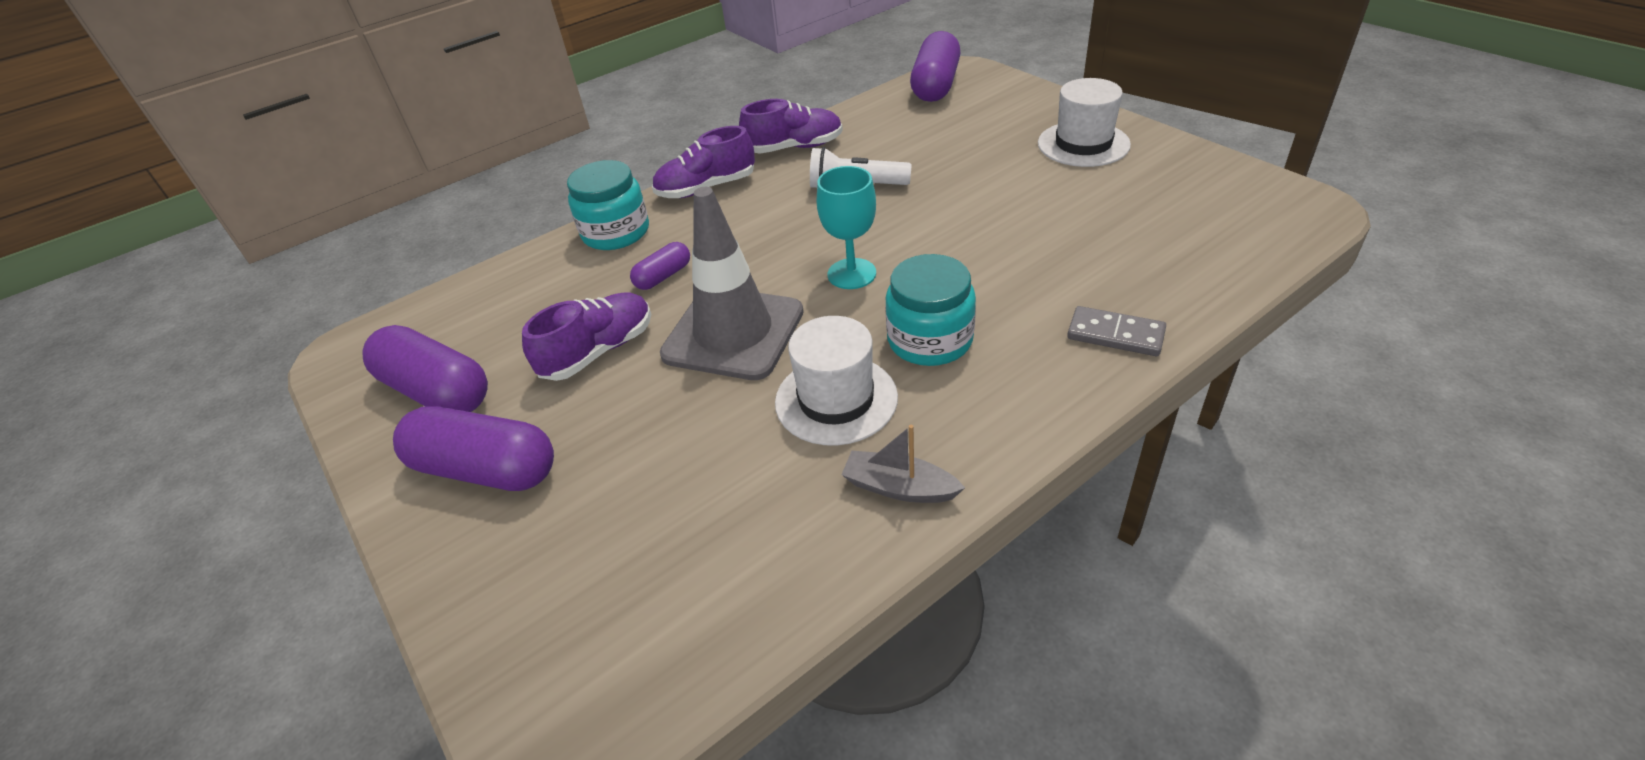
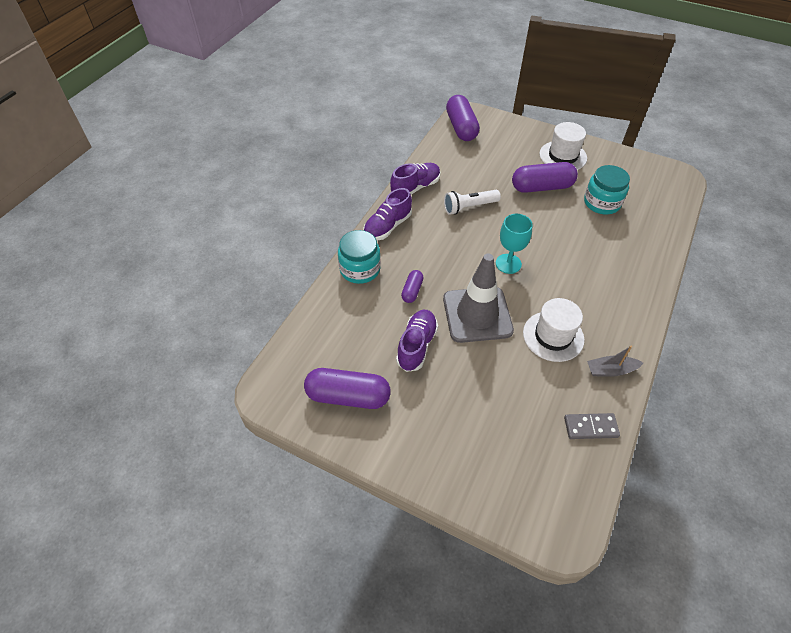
camera: 30 degrees left, 10 degrees up
(485, 469) = (417, 428): purple capsule -> purple capsule (542, 187)
(930, 340) = (571, 292): turquoise jar -> turquoise jar (602, 203)
(1115, 335) = (645, 266): grey domino -> grey domino (590, 427)

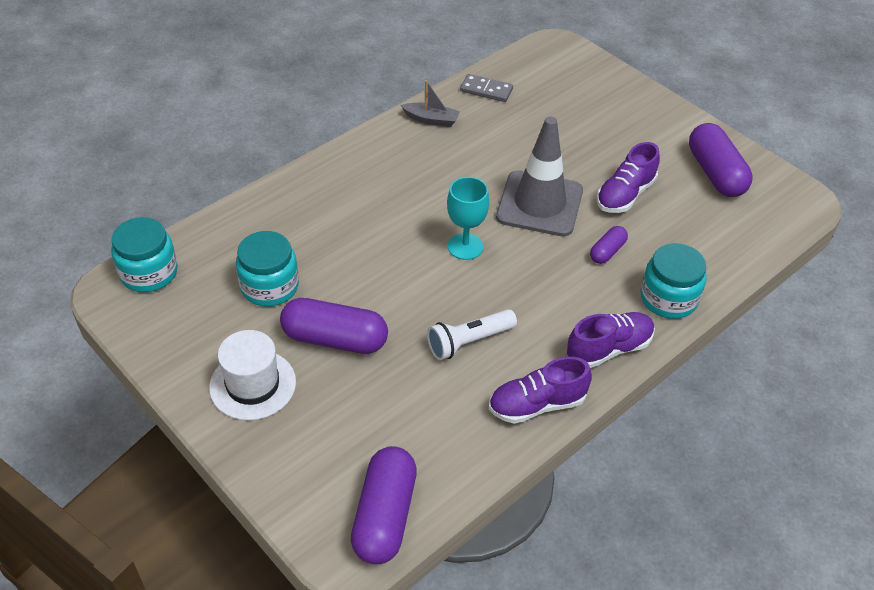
camera: 160 degrees left, 5 degrees down
(348, 396) = (715, 173): purple capsule -> purple capsule turned 45 degrees clockwise
(469, 207) = (469, 342): white flashlight -> white flashlight turned 150 degrees clockwise
(553, 336) = (467, 161): white hat -> none
(673, 190) = (149, 273): none -> turquoise jar

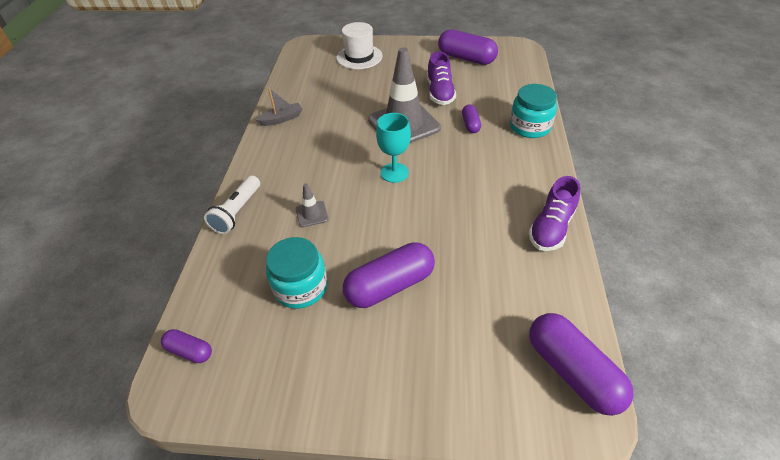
camera: 40 degrees left, 0 degrees up
(149, 273) = (190, 351): turquoise jar -> purple capsule
(252, 385) = (375, 364): white hat -> white hat (359, 57)
(348, 232) = (312, 214): none -> grey traffic cone
(469, 342) = (469, 223): white flashlight -> white flashlight (237, 212)
(486, 90) = (295, 86): grey domino -> none
(609, 349) = (540, 171): purple shoe -> none

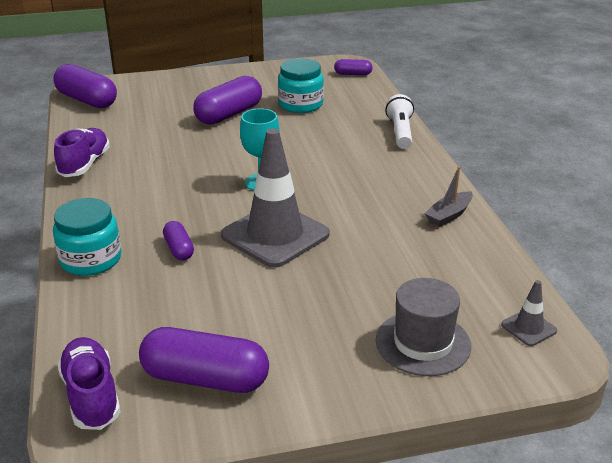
camera: 160 degrees right, 15 degrees down
(312, 214) = (327, 141): grey traffic cone -> grey traffic cone (528, 328)
(359, 57) = (423, 343): white hat -> grey hat
(440, 93) = (237, 292): purple shoe -> purple shoe (91, 396)

